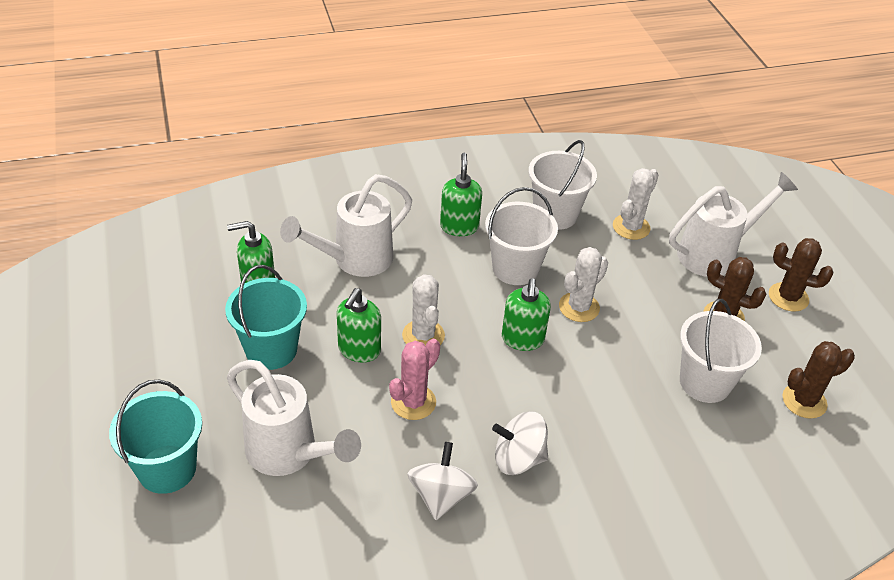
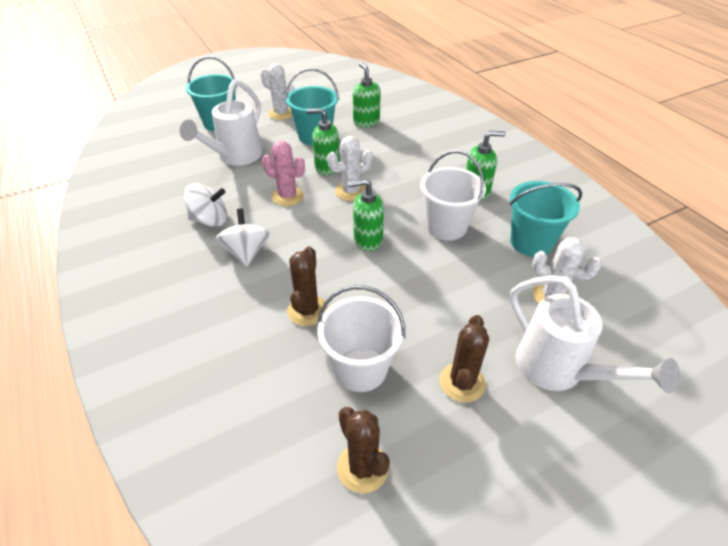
camera: 80 degrees right, 0 degrees up
(354, 260) = (409, 151): white watering can -> none
(555, 214) = (531, 242): white bucket -> turquoise bucket
(579, 307) = (420, 269): white cactus -> white cactus (281, 113)
(788, 297) = (529, 451): brown cactus -> brown cactus (307, 310)

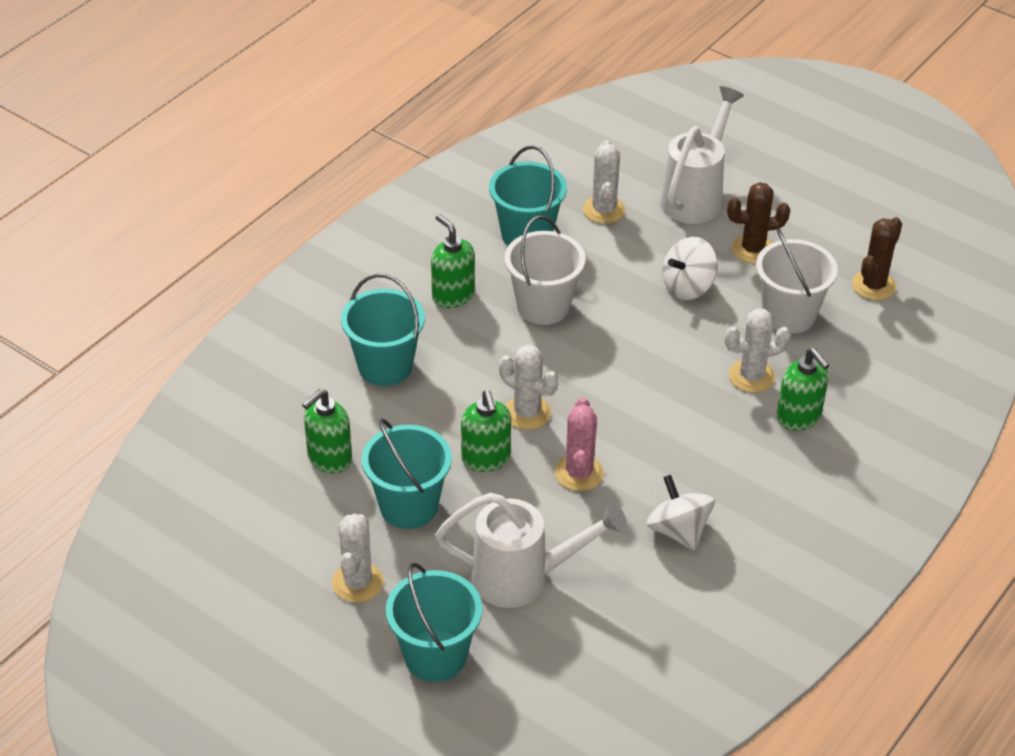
camera: 115 degrees left, 0 degrees up
(246, 252) = (707, 465): white spinning top -> white spinning top (688, 287)
(307, 310) = (751, 376): brown cactus -> white cactus
(367, 240) = (613, 366): green soap dispenser -> green soap dispenser (799, 417)
(424, 152) = (385, 366): none -> turquoise bucket

